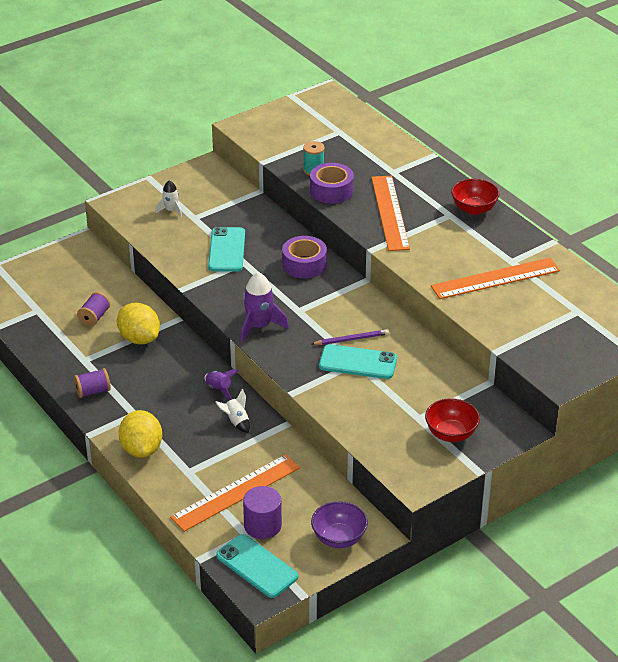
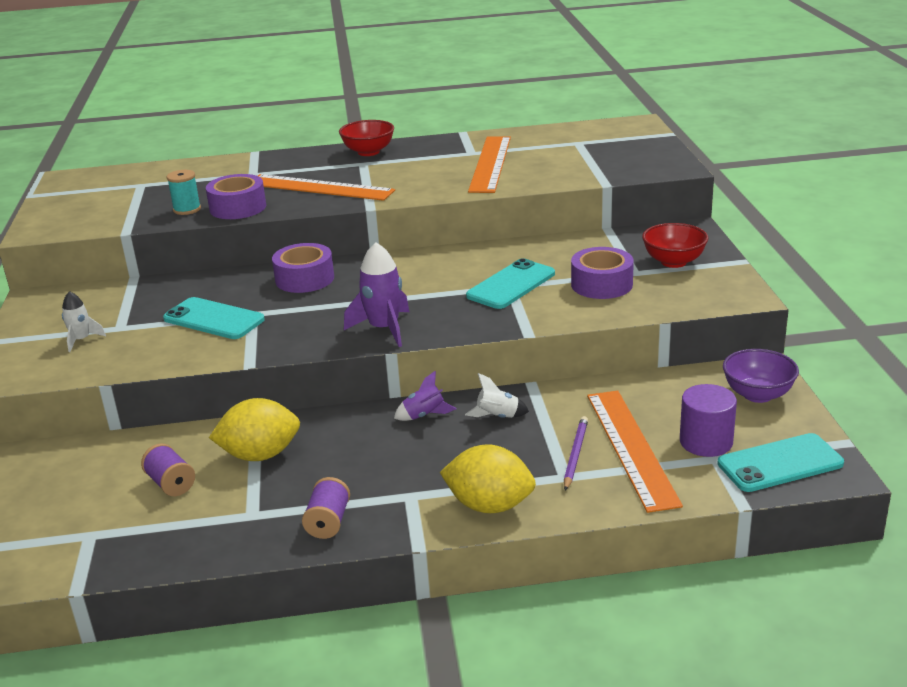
camera: 60 degrees left, 10 degrees down
(351, 339) = (467, 280): purple pencil -> purple pencil (575, 454)
(388, 406) = (601, 284): none -> purple tape

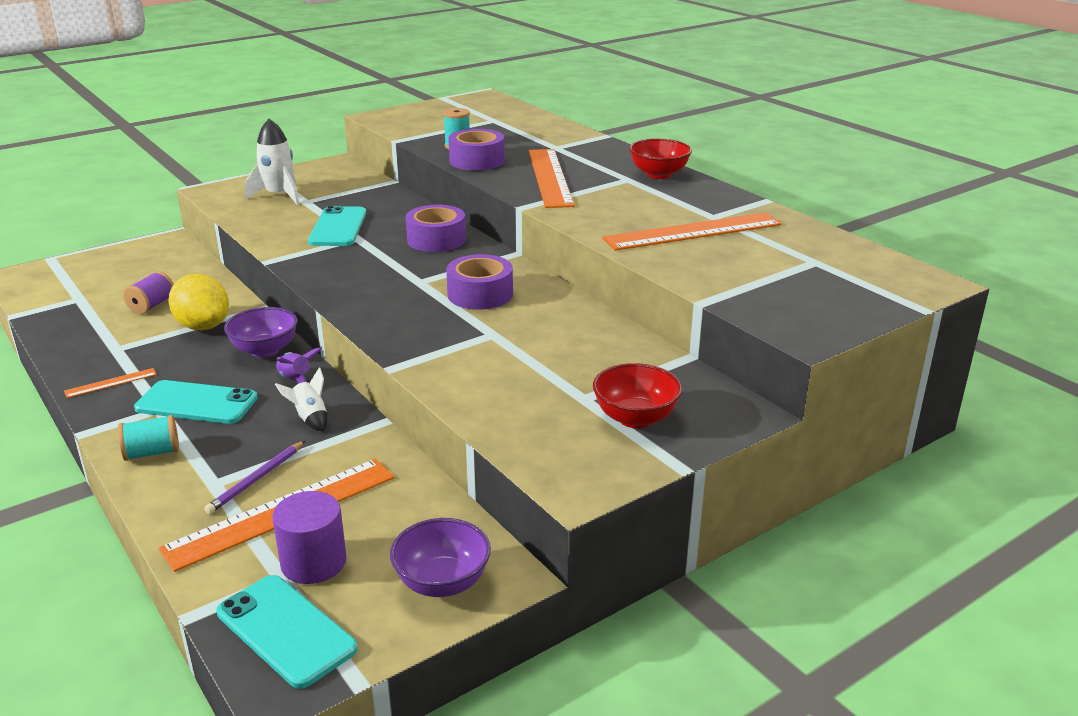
camera: 60 degrees right, 0 degrees up
(81, 340) = (279, 195): white rocket -> white rocket, size x1.71
(328, 522) = (111, 383): purple spool -> orange ruler
(350, 425) = (265, 350): none -> purple bowl
(384, 329) = (360, 297): purple rocket -> none
(489, 505) = (152, 453): yellow lemon -> turquoise spool
(511, 285) = (495, 334): turquoise phone -> turquoise phone (196, 403)
(575, 454) = (256, 479): purple pencil -> purple pencil turned 135 degrees clockwise
(601, 284) = (536, 384): purple tape -> purple tape (480, 294)

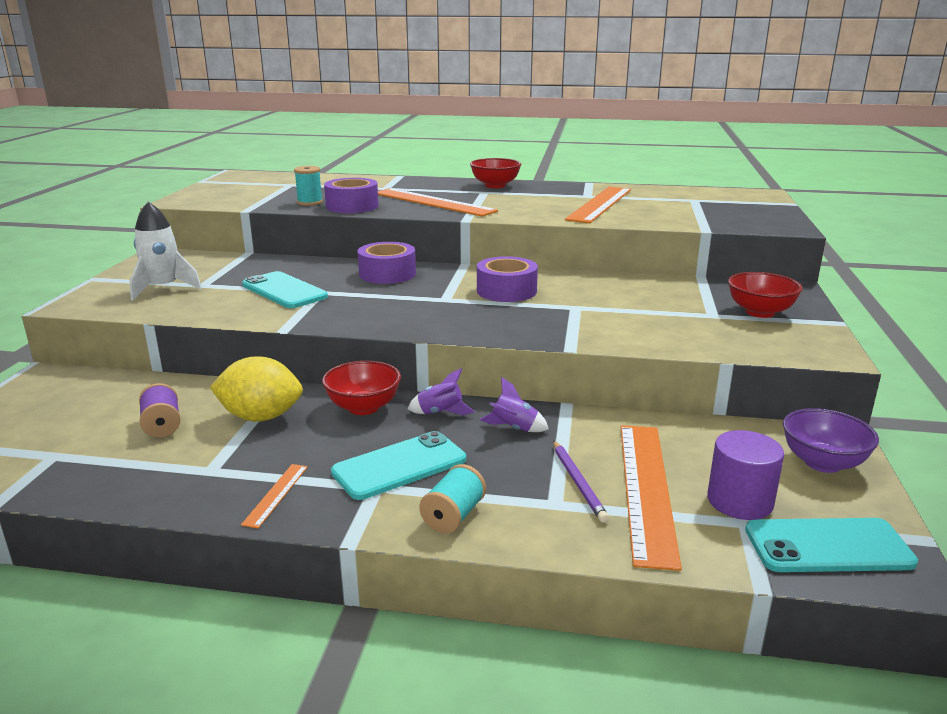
camera: 45 degrees left, 5 degrees down
(265, 350) = (363, 407): purple bowl -> red bowl
(310, 418) = (514, 428): white rocket -> purple rocket

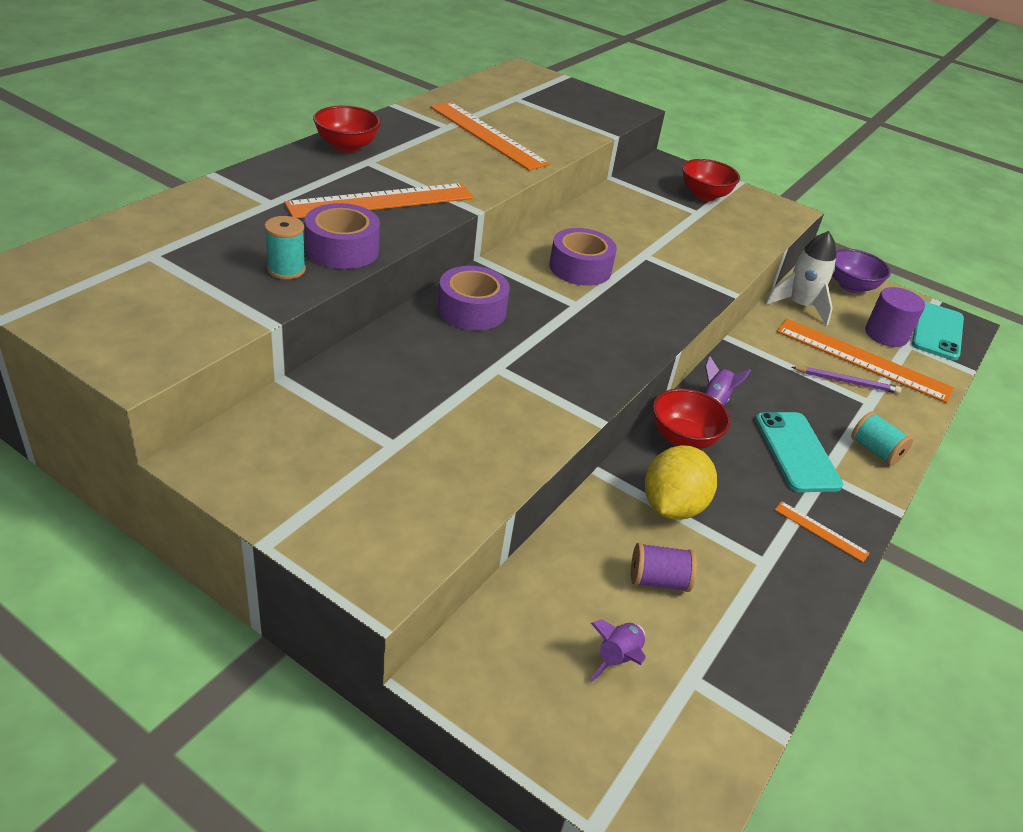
camera: 70 degrees left, 15 degrees up
(163, 288) = (381, 481): white rocket -> white rocket (799, 306)
(284, 291) = (473, 390): turquoise phone -> none
(514, 428) = (758, 377): purple rocket -> purple rocket (617, 658)

